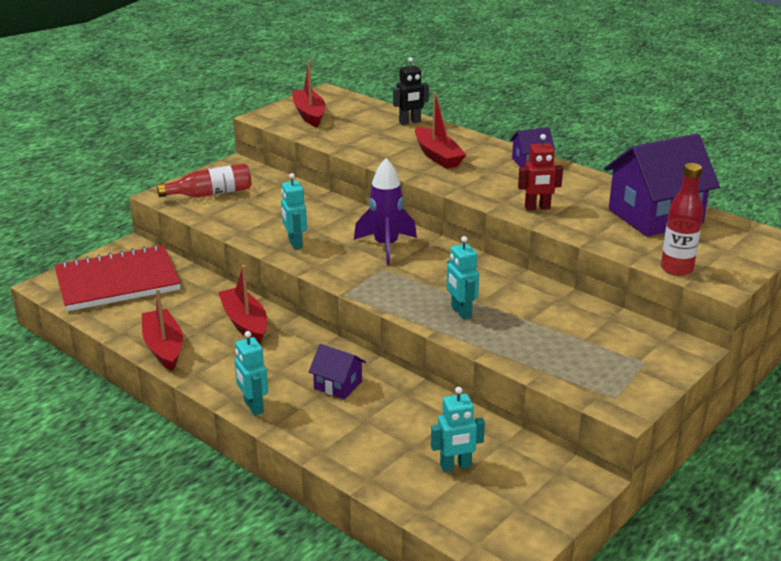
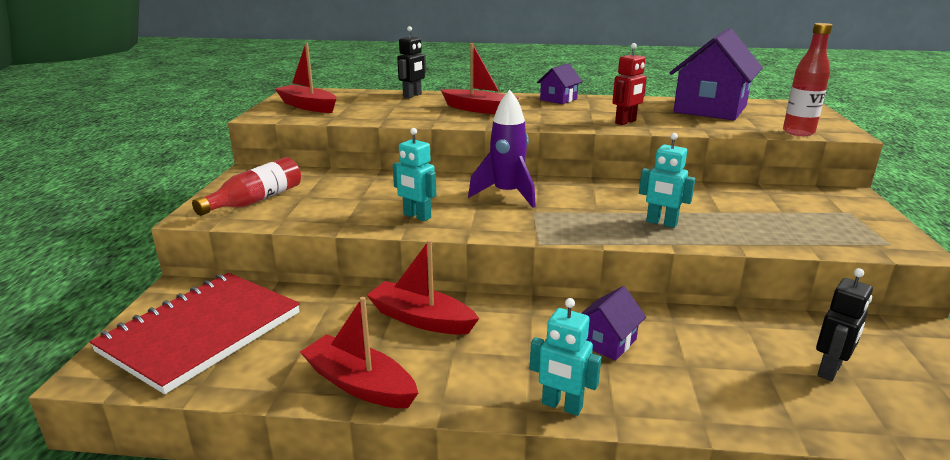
camera: 35 degrees left, 5 degrees down
(338, 385) = (607, 342): purple house -> purple house turned 45 degrees counterclockwise
(455, 466) = (830, 370): turquoise robot -> black robot

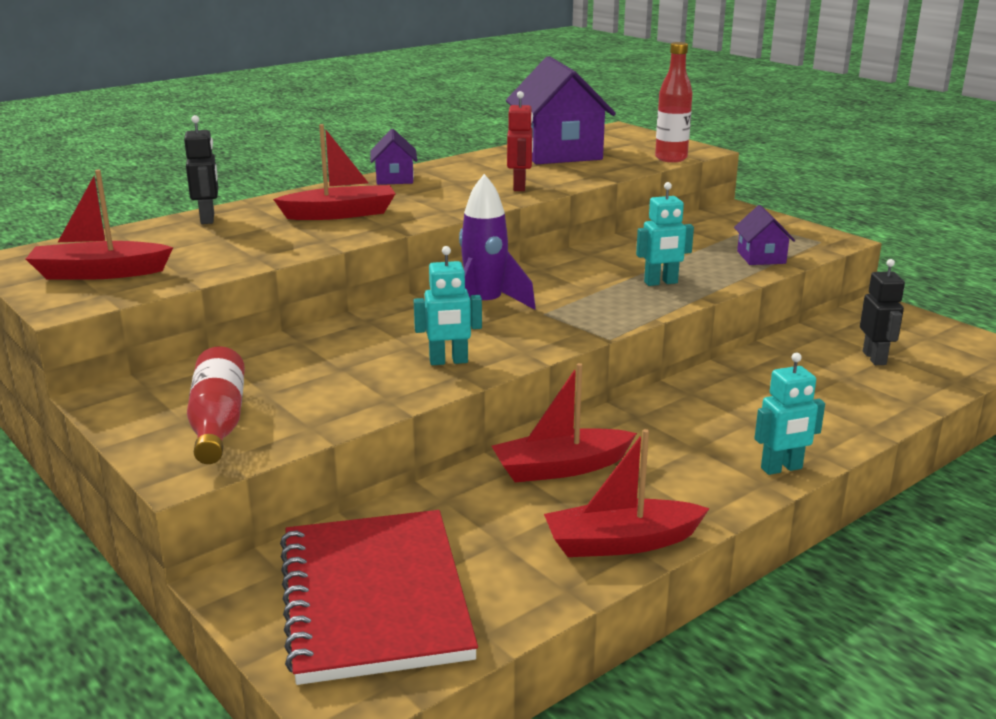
camera: 45 degrees left, 0 degrees up
(607, 342) = (727, 409): purple house -> purple house (761, 257)

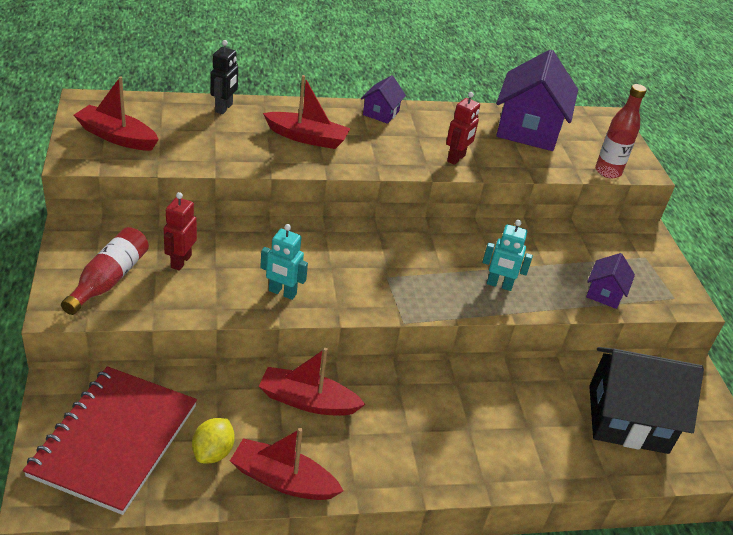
camera: 25 degrees right, 15 degrees up
(291, 378) = (180, 261): none -> red robot
(485, 306) = (355, 252): purple rocket -> none
(511, 555) = (213, 452): none -> yellow lemon
(781, 468) = (445, 480): turquoise robot -> none
(874, 358) = (628, 419): black robot -> black house

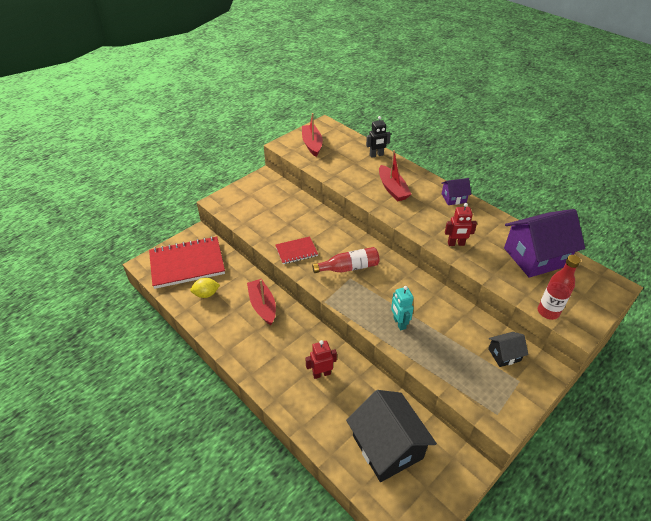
camera: 60 degrees right, 5 degrees up
(109, 279) = (247, 202): red bottle -> red bottle (349, 267)
(180, 261) = (280, 212): red robot -> red robot (321, 373)
(282, 293) = (296, 251): turquoise robot -> red notebook
(283, 480) = (211, 324): red boat -> none
(604, 293) = (453, 375): purple house -> none
(606, 244) = (504, 355): none -> black house

